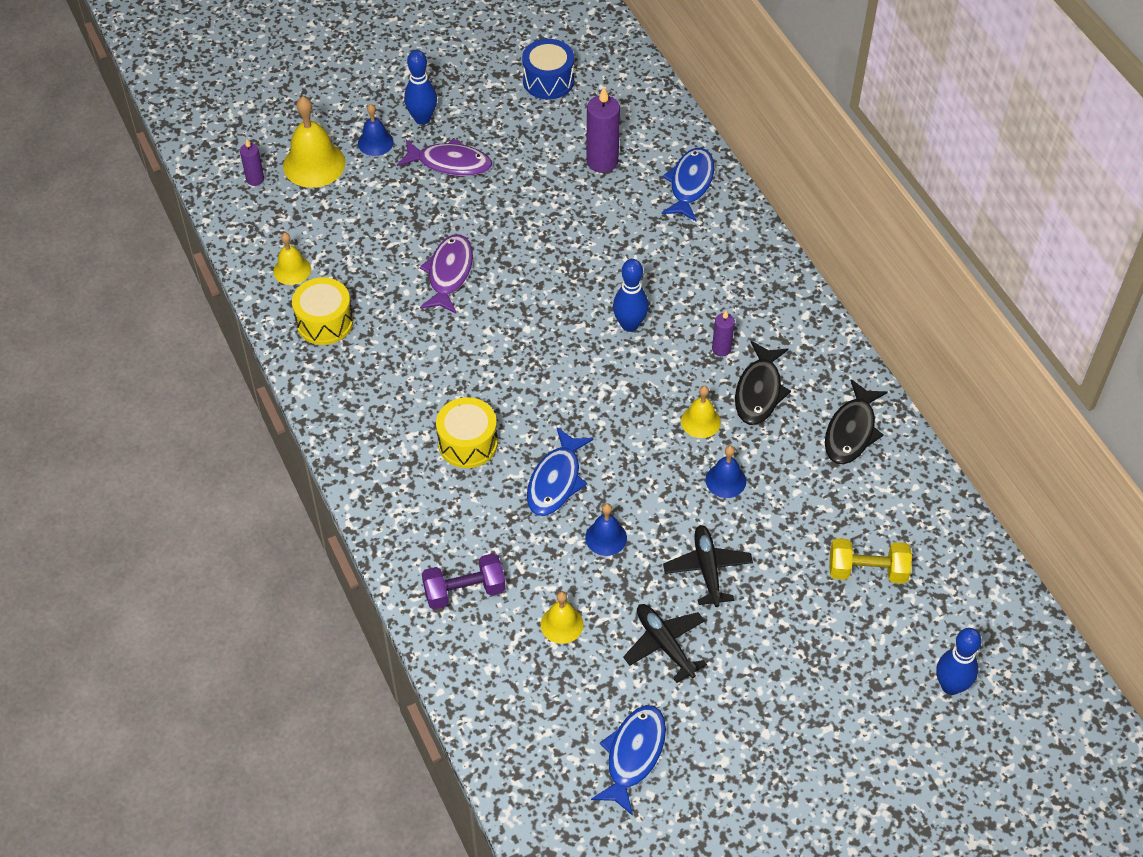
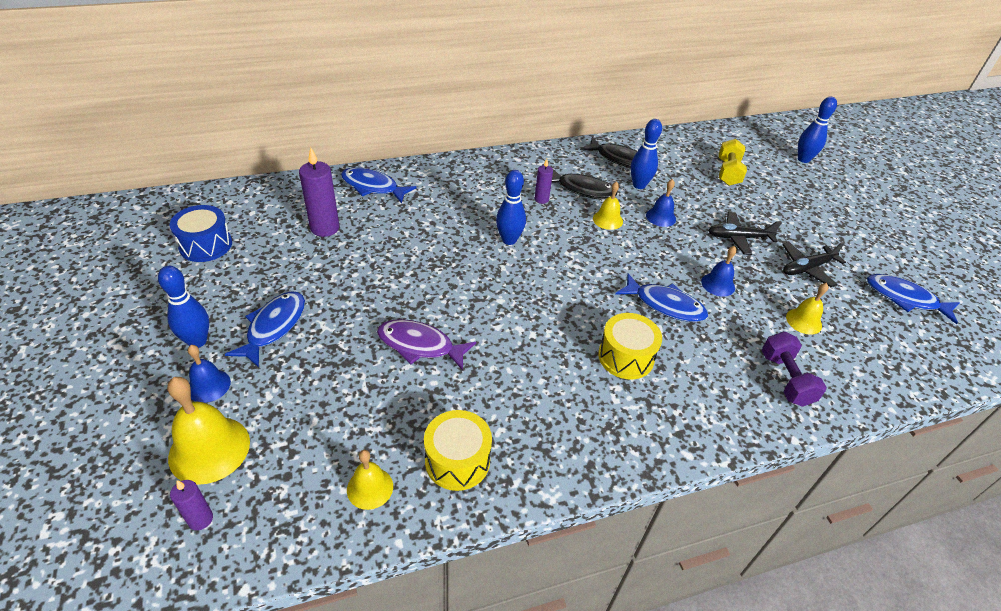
camera: 85 degrees left, 10 degrees down
(450, 163) = (274, 327): purple fish -> blue fish
(792, 456) = (639, 185): none -> blue bowling pin

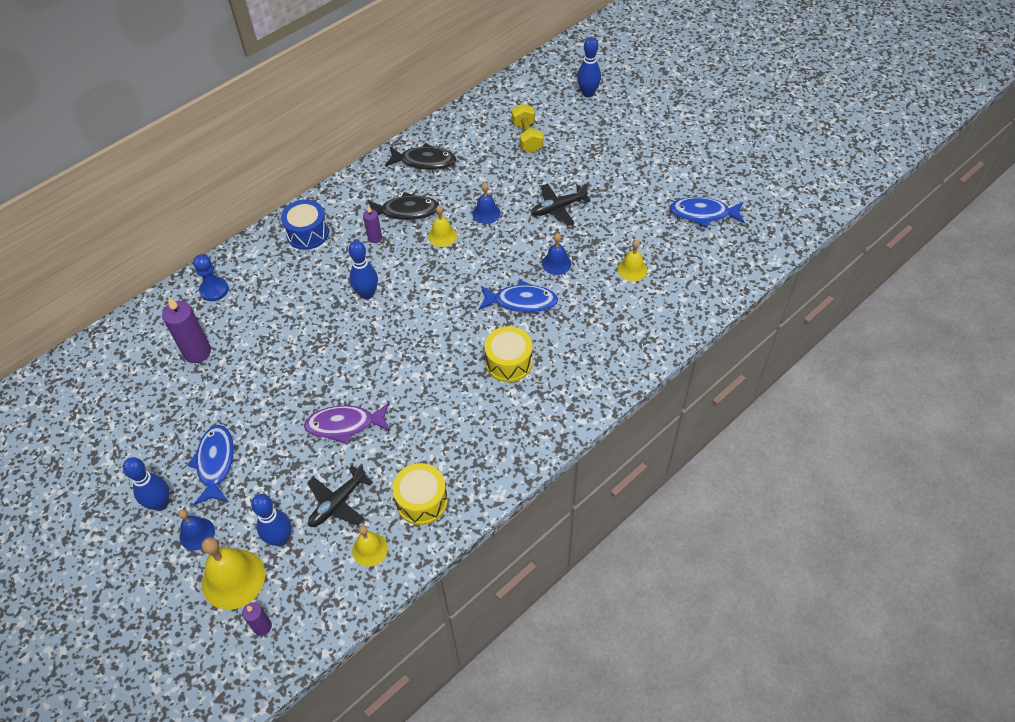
camera: 20 degrees left, 10 degrees up
(206, 245) = (100, 416): blue drum -> blue drum (307, 233)
(373, 187) = (214, 290): blue fish -> blue pawn
(639, 185) = (454, 185): blue bowling pin -> blue bowling pin (280, 539)
(785, 379) = (632, 328): purple dumbbell -> none
(807, 268) = (621, 216): black plane -> black plane (337, 503)

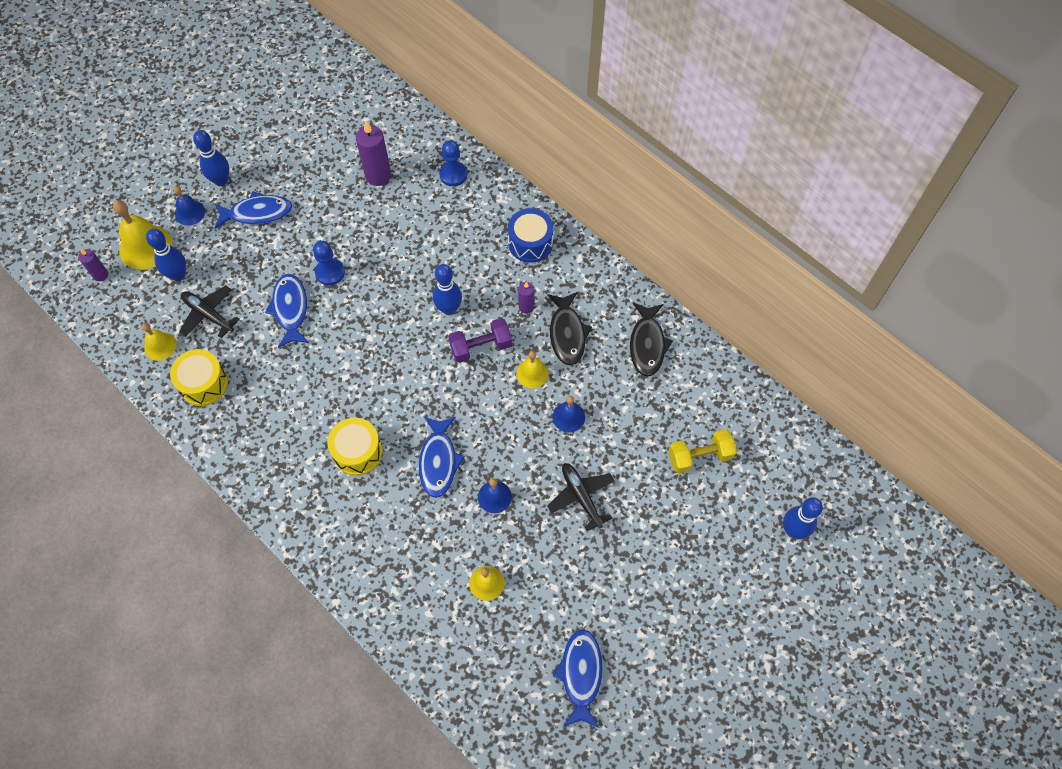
camera: 85 degrees right, 10 degrees up
(307, 391) = (330, 272): none -> blue pawn
(344, 425) = (290, 309): purple fish -> blue fish
(411, 271) = (481, 347): none -> purple dumbbell

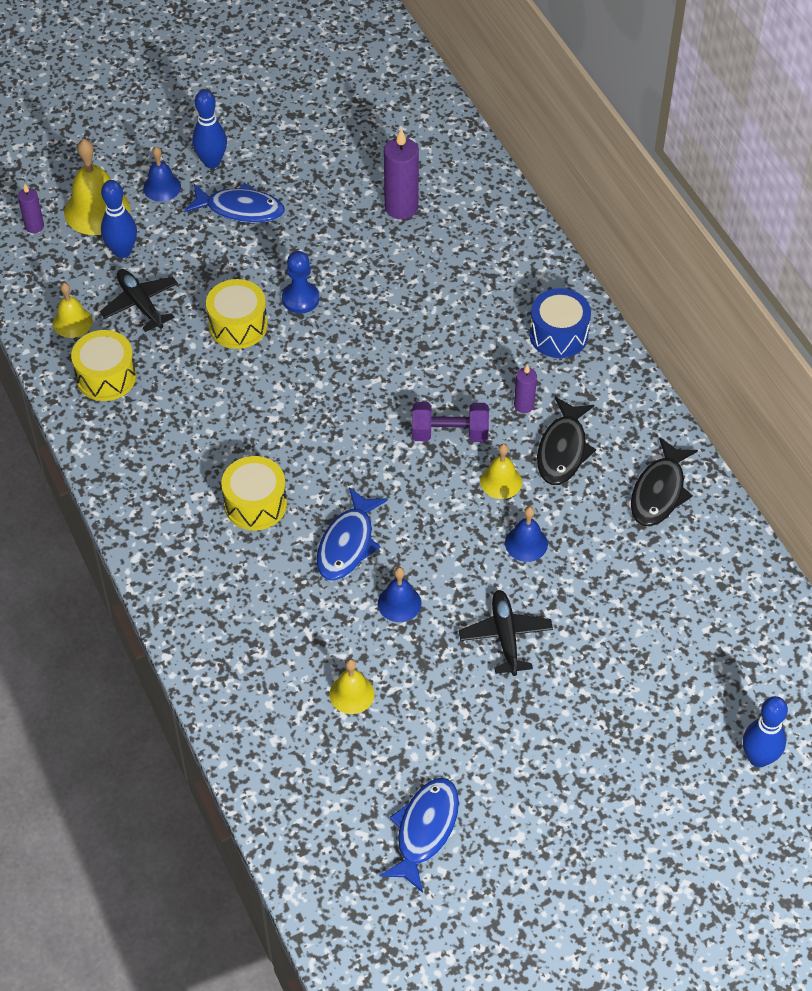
camera: 20 degrees right, 10 degrees down
(290, 309) = (238, 325): blue fish -> yellow drum
(449, 309) = (427, 380): blue bowling pin -> none
(453, 174) = (494, 231): blue pawn -> none
(699, 456) = (673, 638): yellow dumbbell -> none

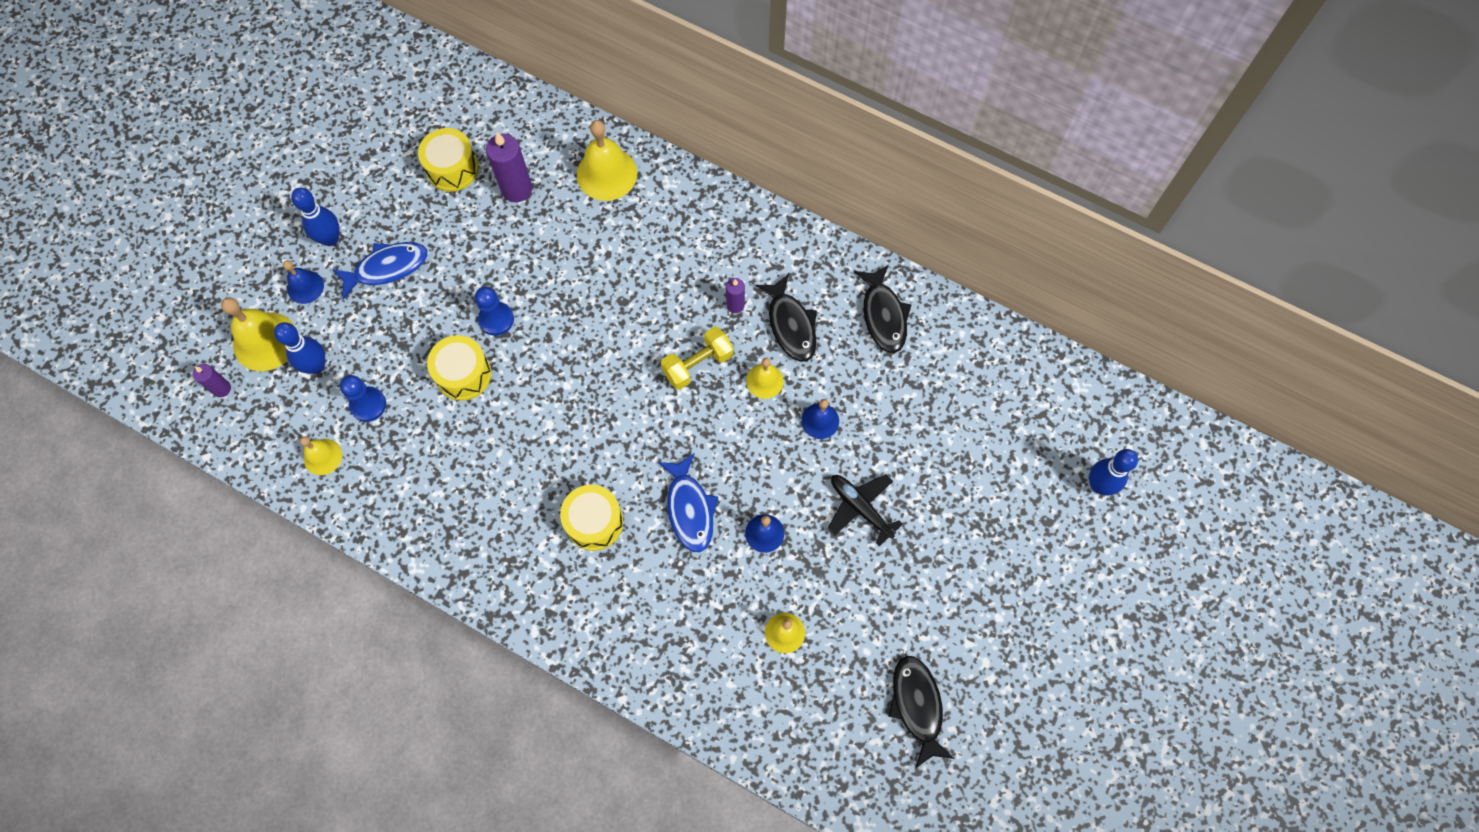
camera: 35 degrees left, 15 degrees up
(106, 377) = (389, 488): yellow drum -> yellow drum (452, 168)
(140, 304) = (368, 405): black plane -> blue pawn
(424, 830) = (917, 706): blue fish -> black fish
(449, 433) = (697, 364): purple dumbbell -> yellow dumbbell
(492, 237) = (606, 174): none -> yellow bell
(558, 335) = (718, 228): blue drum -> none

